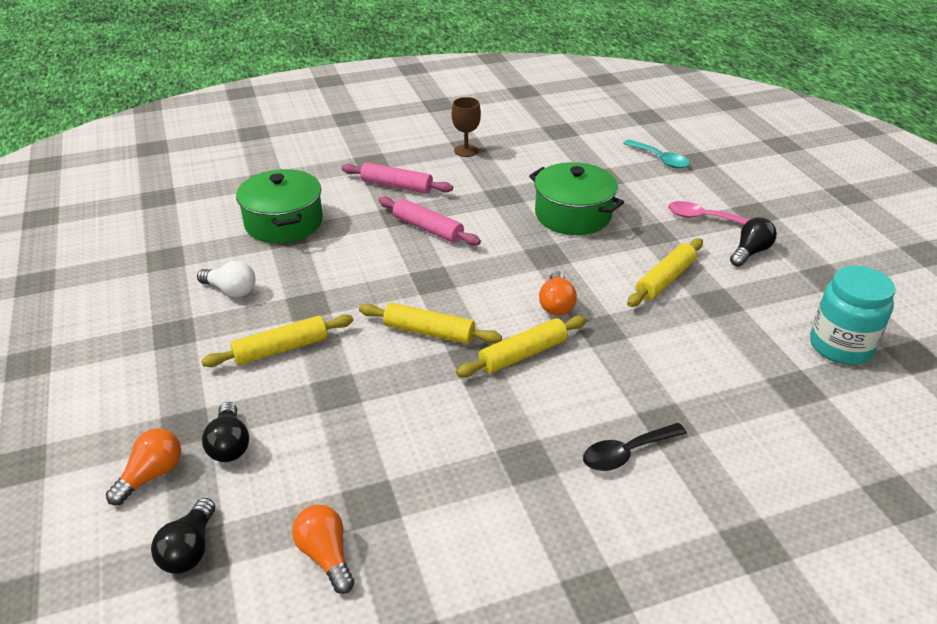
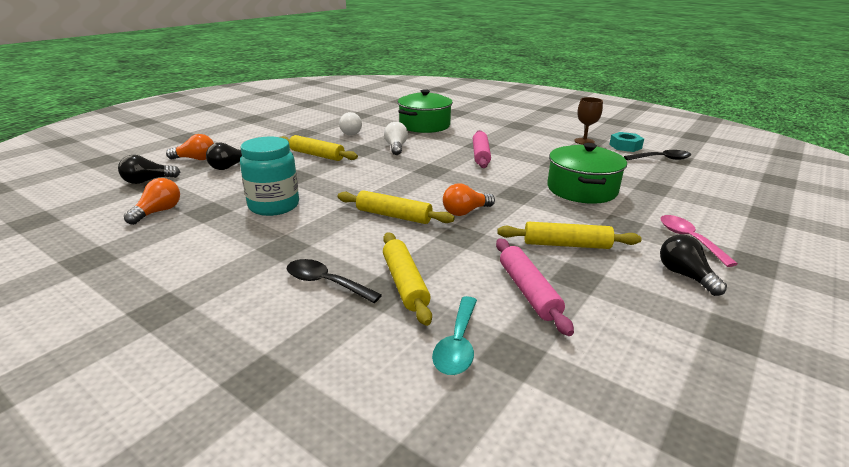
camera: 55 degrees right, 10 degrees down
(333, 275) = (396, 147): none -> white light bulb
(396, 186) = (507, 137): pink rolling pin -> pink rolling pin (528, 291)
(429, 332) = (378, 183): yellow rolling pin -> yellow rolling pin (404, 283)
(504, 137) = (625, 146): none -> turquoise nut
(553, 138) = (661, 159): none -> black spoon
(660, 159) = (731, 200): turquoise spoon -> turquoise spoon (457, 344)
(750, 252) = (685, 275): black light bulb -> black light bulb turned 120 degrees counterclockwise
(840, 346) = (624, 371): turquoise jar -> turquoise jar (274, 206)

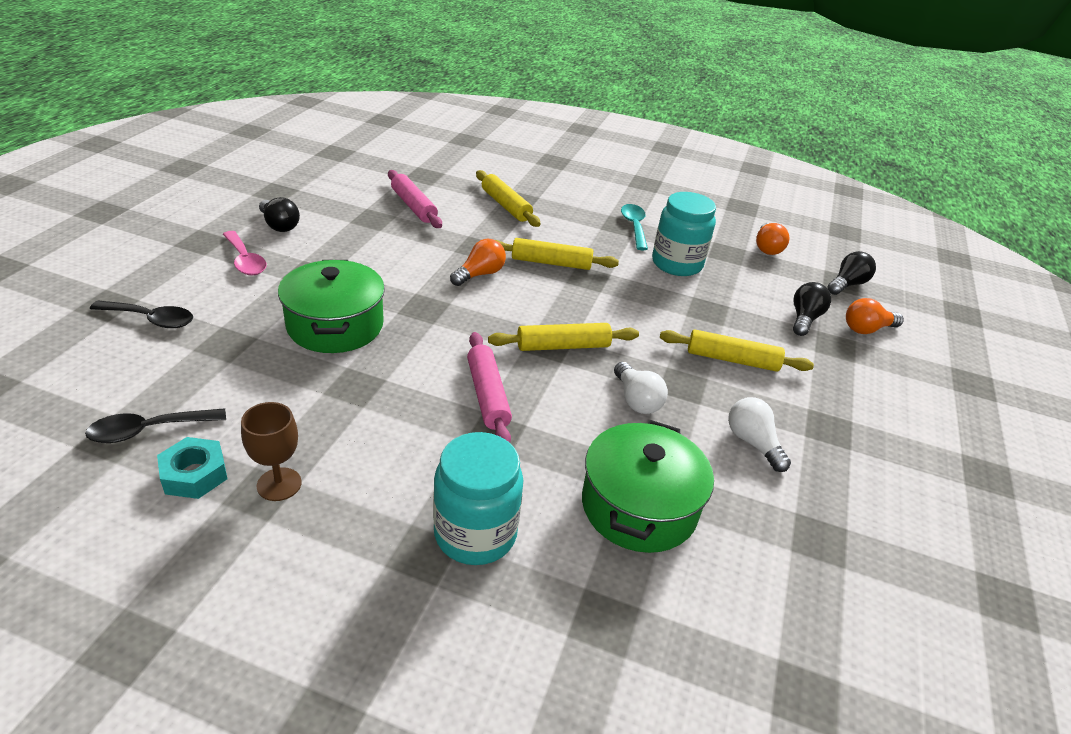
camera: 160 degrees right, 10 degrees up
(326, 283) = (561, 202): black spoon -> black spoon (151, 319)
(457, 344) = (457, 177): turquoise spoon -> turquoise spoon (634, 227)
(497, 126) = (475, 534): none -> turquoise jar
(566, 245) = (376, 245): yellow rolling pin -> yellow rolling pin (563, 346)

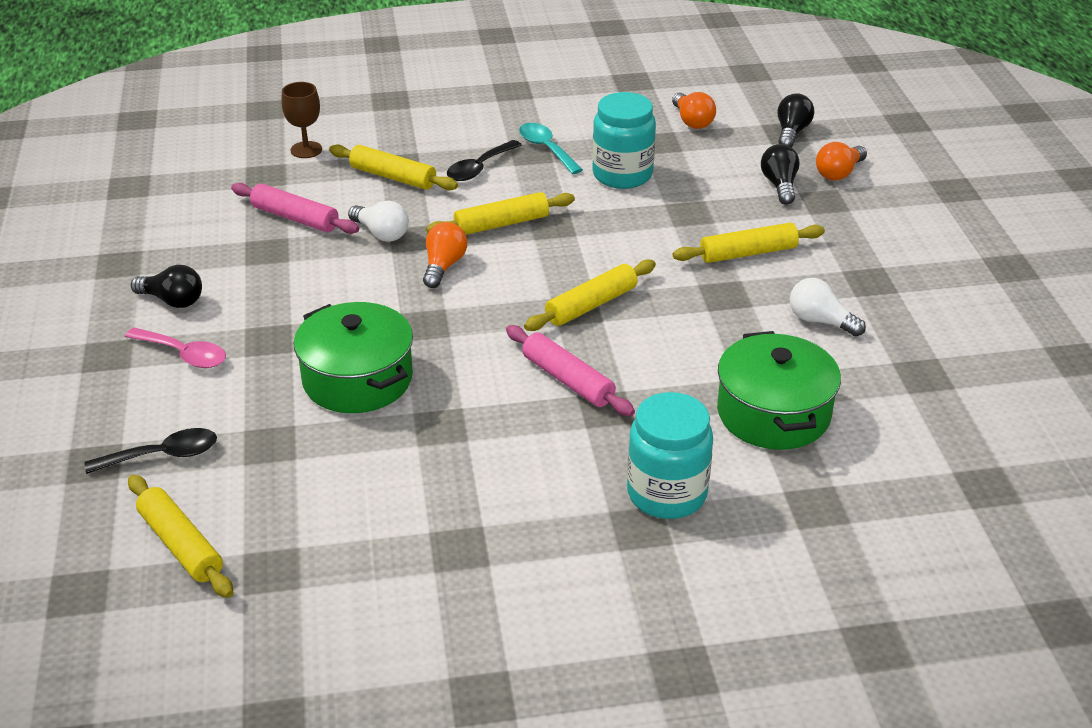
camera: 25 degrees left, 0 degrees up
(83, 387) = (181, 545): none -> yellow rolling pin
(149, 430) = (296, 549): black spoon -> black spoon (479, 168)
(194, 474) = (384, 562): turquoise nut -> none
(279, 484) = (467, 534): brown goblet -> brown goblet (306, 150)
(636, 400) = (698, 326): white light bulb -> white light bulb (381, 233)

